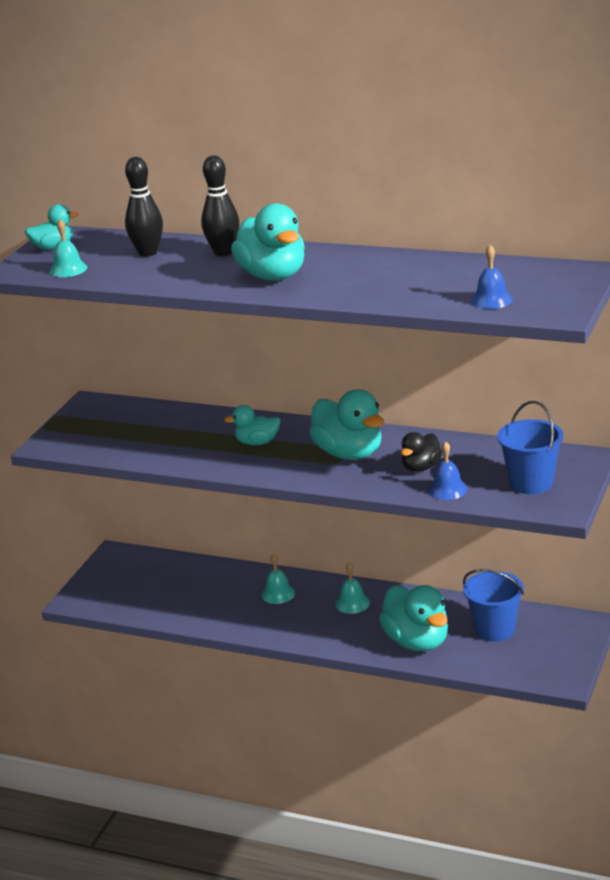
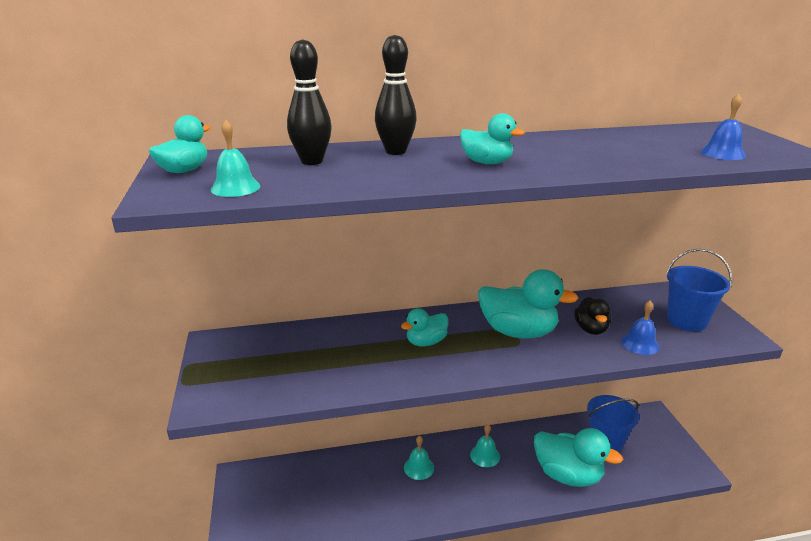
camera: 35 degrees left, 0 degrees up
(273, 276) = (486, 162): turquoise duck -> turquoise duck, size x0.56

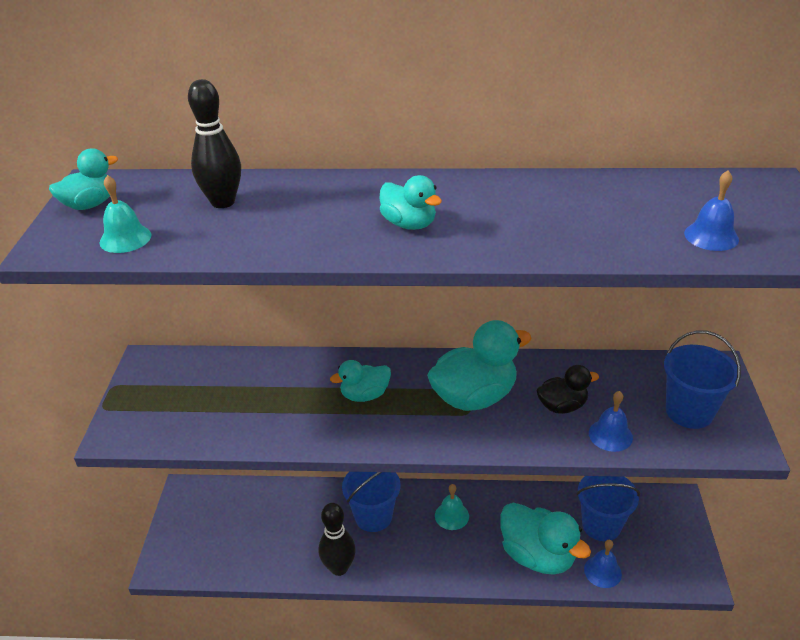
camera: 15 degrees right, 10 degrees up
(395, 151) = (321, 193): black bowling pin -> black bowling pin (339, 568)
(419, 467) = (373, 516): turquoise bell -> blue bucket
(518, 332) = (474, 397): turquoise duck -> turquoise duck turned 60 degrees counterclockwise
(591, 329) = (562, 406): black duck -> black duck turned 120 degrees counterclockwise
(623, 477) = (602, 571): none -> blue bell

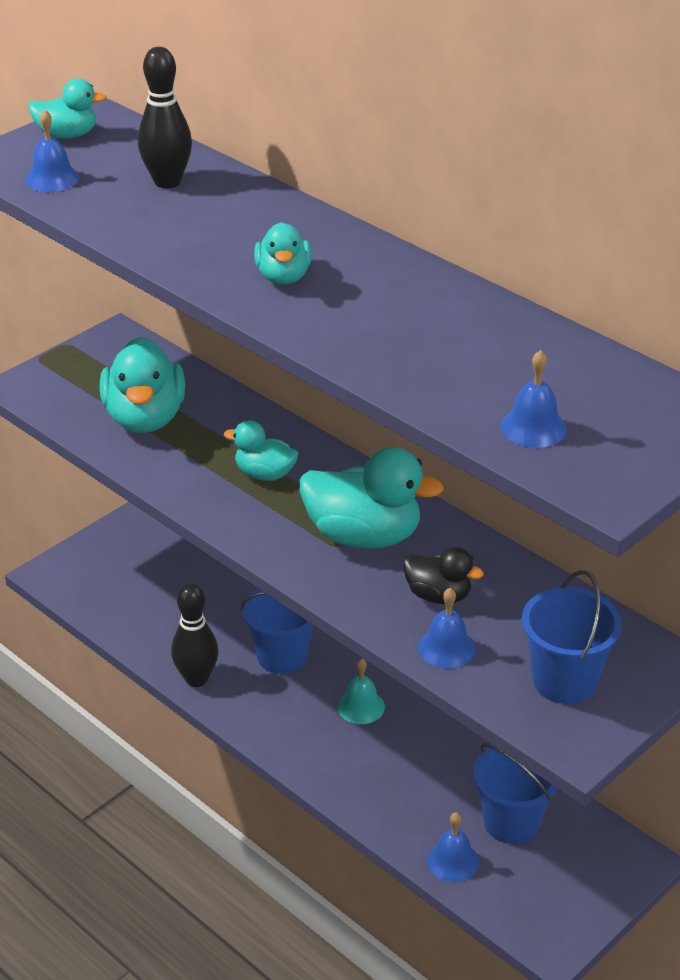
camera: 40 degrees right, 0 degrees up
(125, 238) = (52, 179): turquoise bell -> blue bell
(537, 556) = (402, 800): turquoise duck -> turquoise duck (145, 418)

